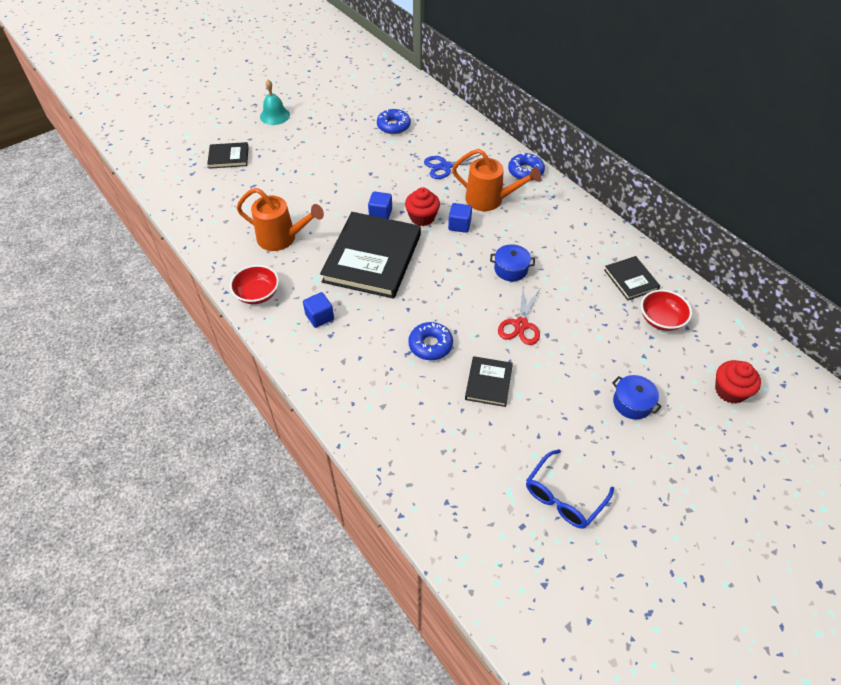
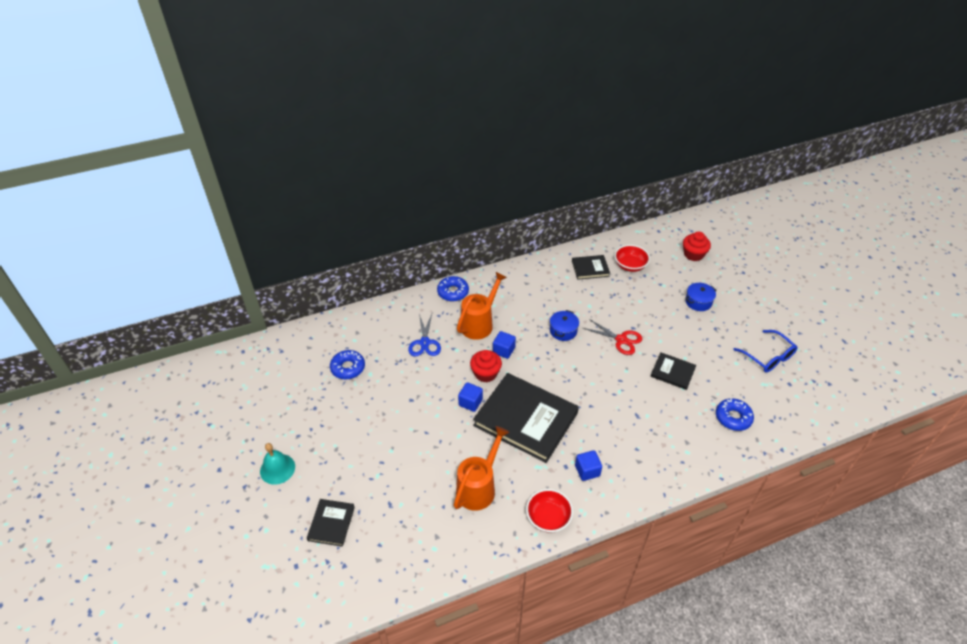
camera: 75 degrees left, 5 degrees down
(430, 345) = (631, 399): blue donut -> blue donut (733, 417)

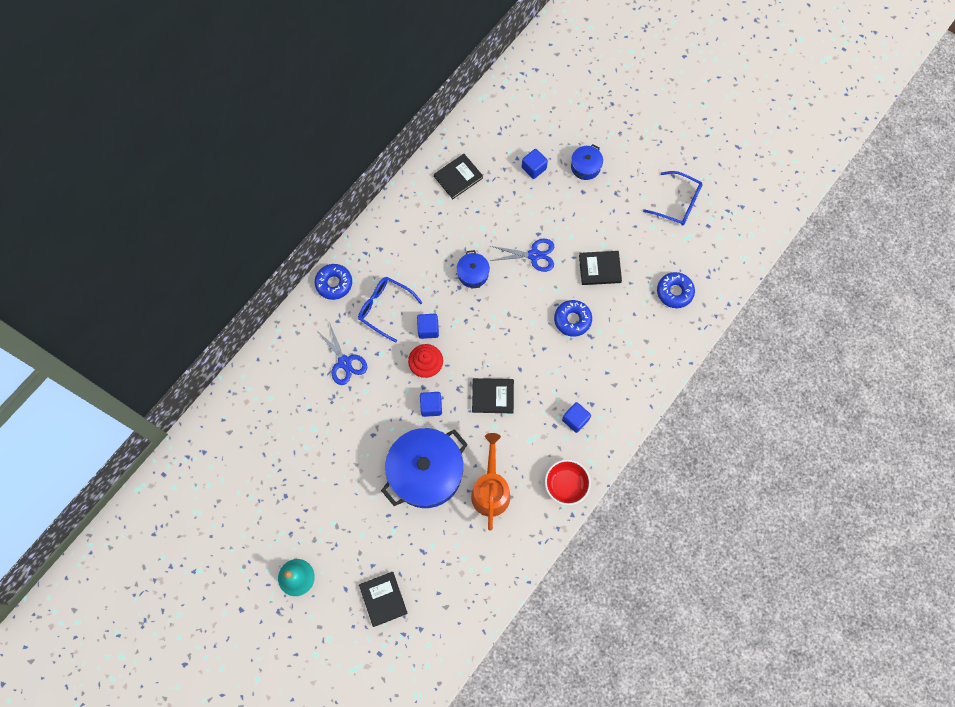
camera: 30 degrees left, 25 degrees up
(348, 368) = (287, 434): blue donut -> blue donut (572, 320)
(434, 447) = (426, 472): none -> blue pot
(479, 323) = (385, 308): orange watering can -> blue glasses
(525, 419) = (492, 396): black book -> black book, size x0.47
(621, 340) = (534, 255): red scissors -> blue scissors
(630, 265) = (496, 152): red bowl -> none
(654, 286) = (534, 168): none -> blue cube
(693, 254) = (553, 103): red cupcake -> none

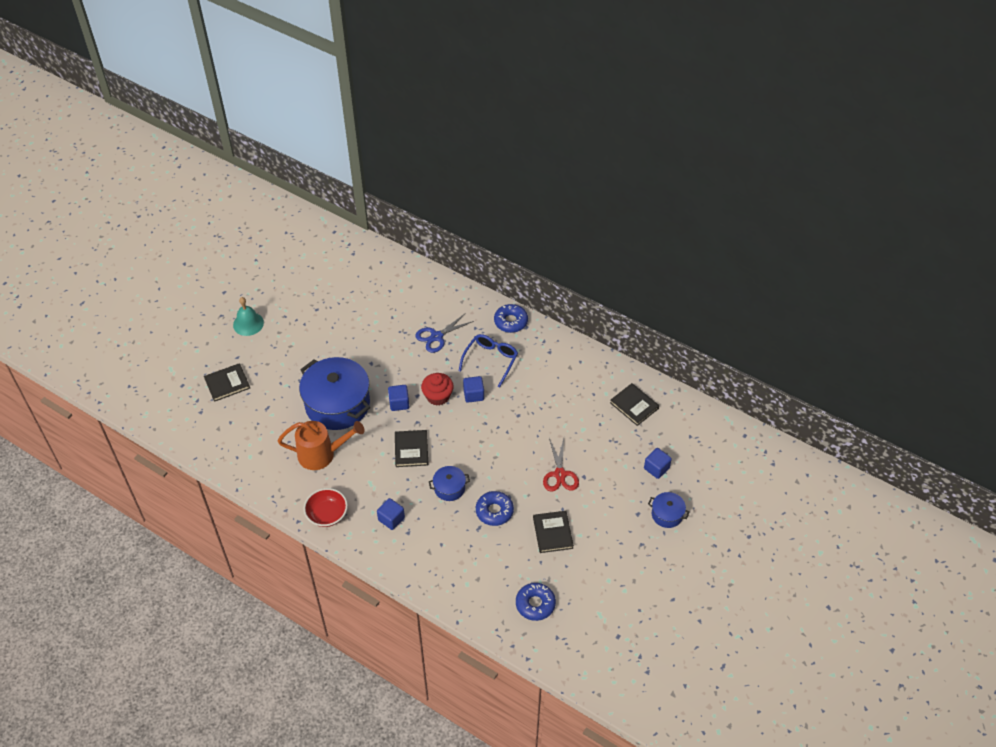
camera: 85 degrees right, 20 degrees down
(473, 274) = (533, 425): blue pot -> blue pot (449, 488)
(534, 255) = (560, 474): blue scissors -> red scissors
(677, 203) = (640, 604): blue glasses -> none

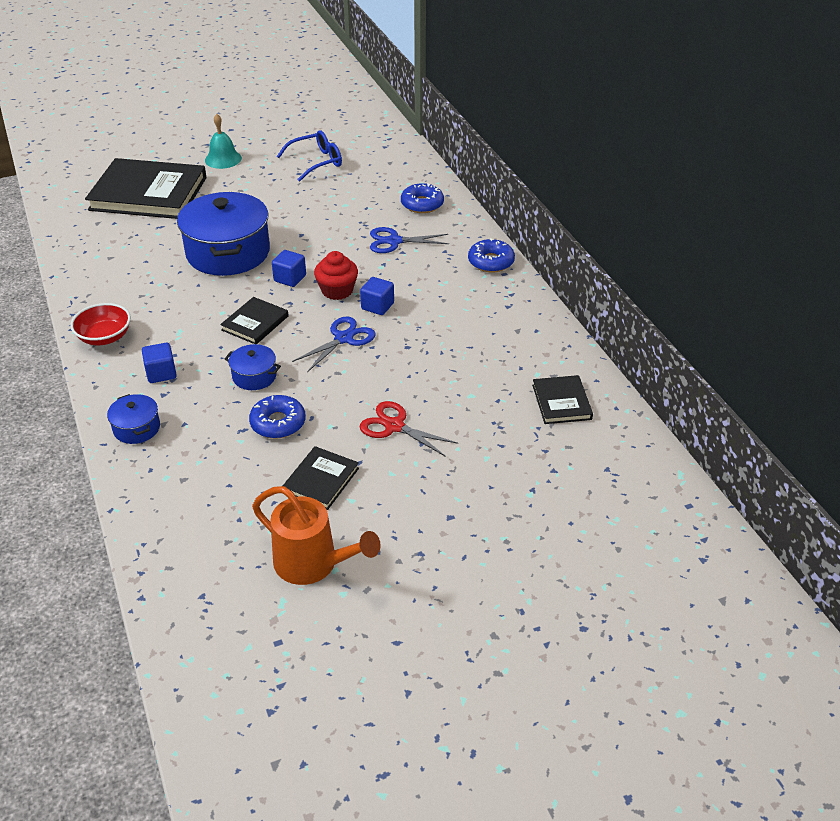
camera: 35 degrees right, 10 degrees down
(227, 383) = (148, 194): black book -> black book, size x2.11
(322, 454) = (163, 285): orange watering can -> orange watering can (314, 564)
(476, 430) = (344, 338): none -> blue scissors
(490, 361) = (430, 285): blue glasses -> blue glasses (316, 162)
(535, 604) = (217, 543): blue donut -> blue donut (422, 204)
(560, 474) = (394, 426): red scissors -> red scissors turned 90 degrees clockwise
(656, 468) = (525, 480): blue cube -> none
(667, 514) = (488, 538): blue pot -> blue pot (136, 428)

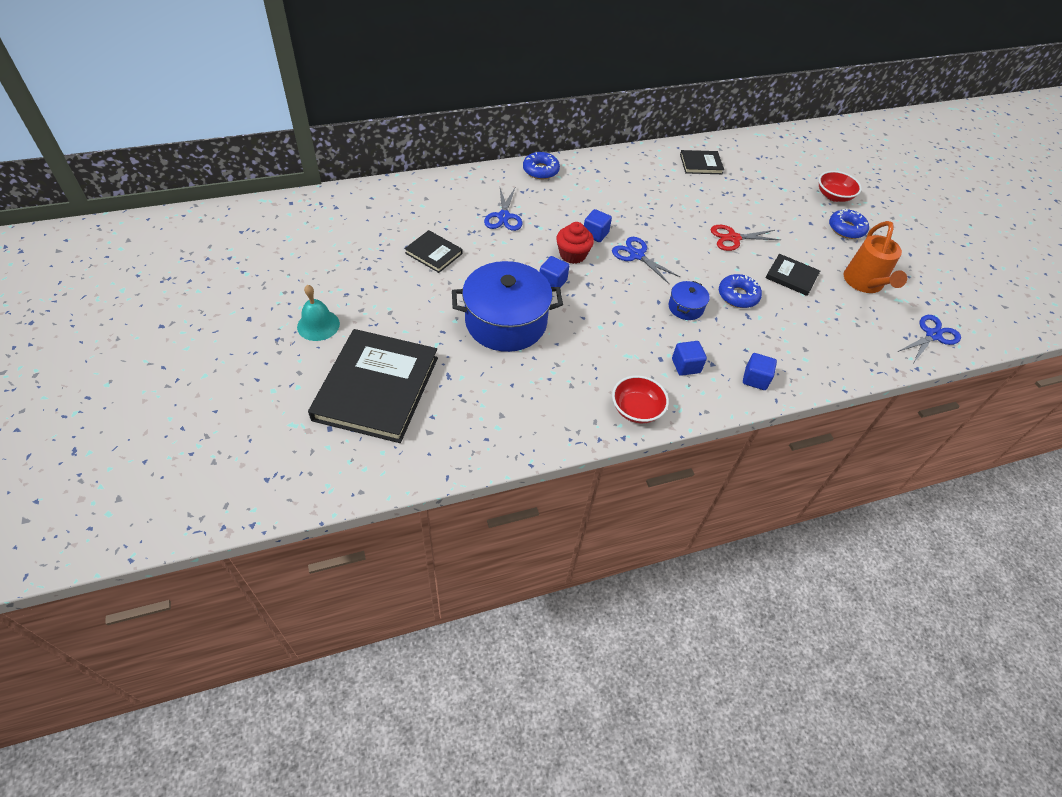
camera: 90 degrees left, 10 degrees up
(136, 428) = (755, 379): blue pot -> blue cube
(205, 632) = (933, 335): none -> blue scissors
(255, 323) = (616, 305): black book -> black book (433, 253)
(314, 564) = (865, 284): orange watering can -> orange watering can turned 150 degrees clockwise
(316, 162) = (350, 255): blue glasses -> none
(394, 426) = (733, 238): red scissors -> red scissors turned 45 degrees clockwise
(422, 204) = (448, 195): blue donut -> blue donut (846, 229)
(531, 556) = (833, 196): none -> red bowl

